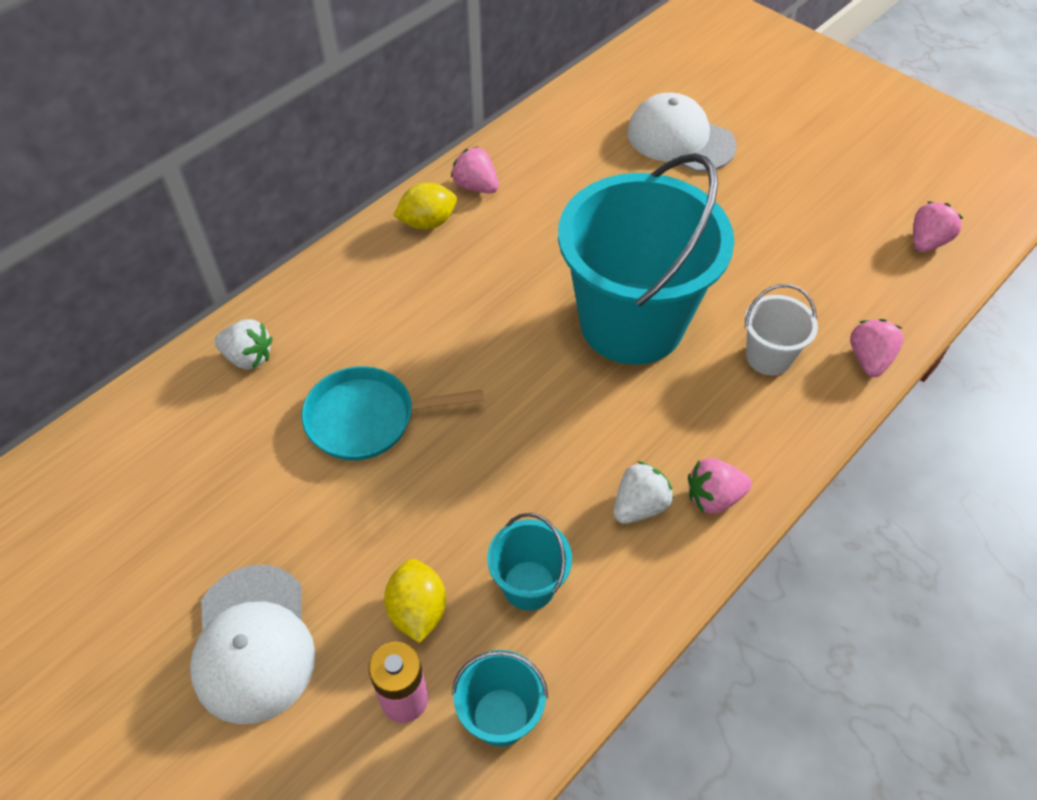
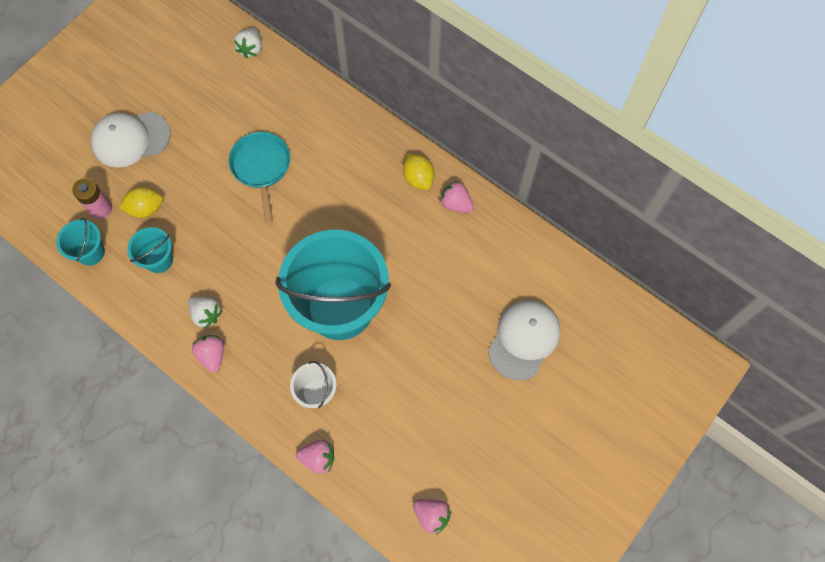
camera: 85 degrees right, 15 degrees up
(248, 357) = (302, 99): white strawberry -> white strawberry (251, 49)
(476, 186) = (456, 204): pink strawberry -> pink strawberry turned 90 degrees counterclockwise

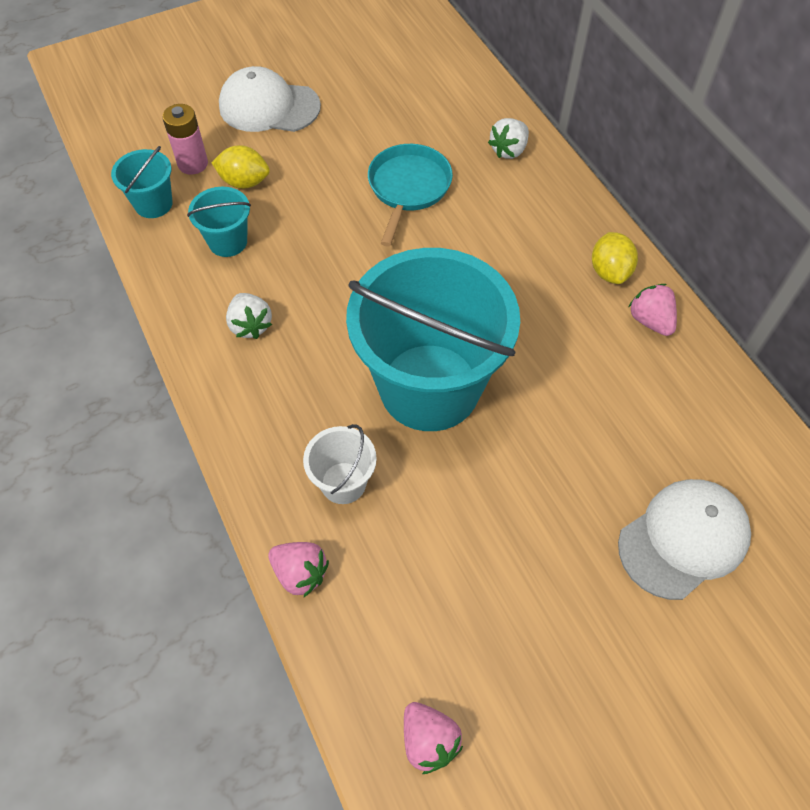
camera: 25 degrees right, 10 degrees down
(212, 355) = (230, 376): pink strawberry -> none
(251, 49) = (459, 65): white strawberry -> white strawberry (508, 150)

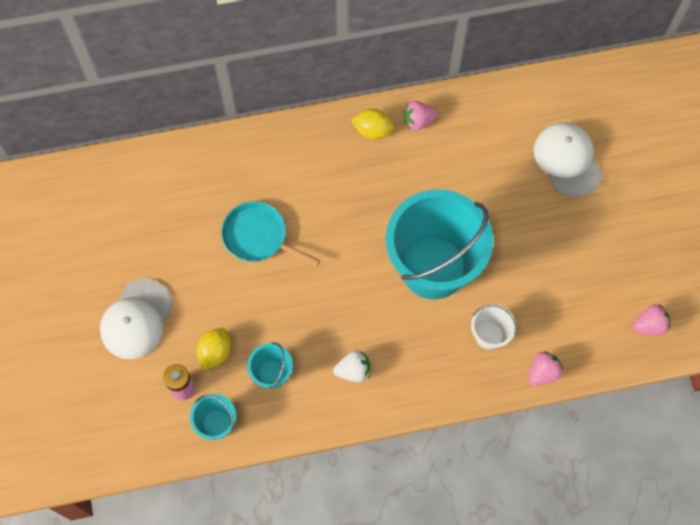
camera: 75 degrees left, 10 degrees up
(508, 150) = (243, 158): white strawberry -> none

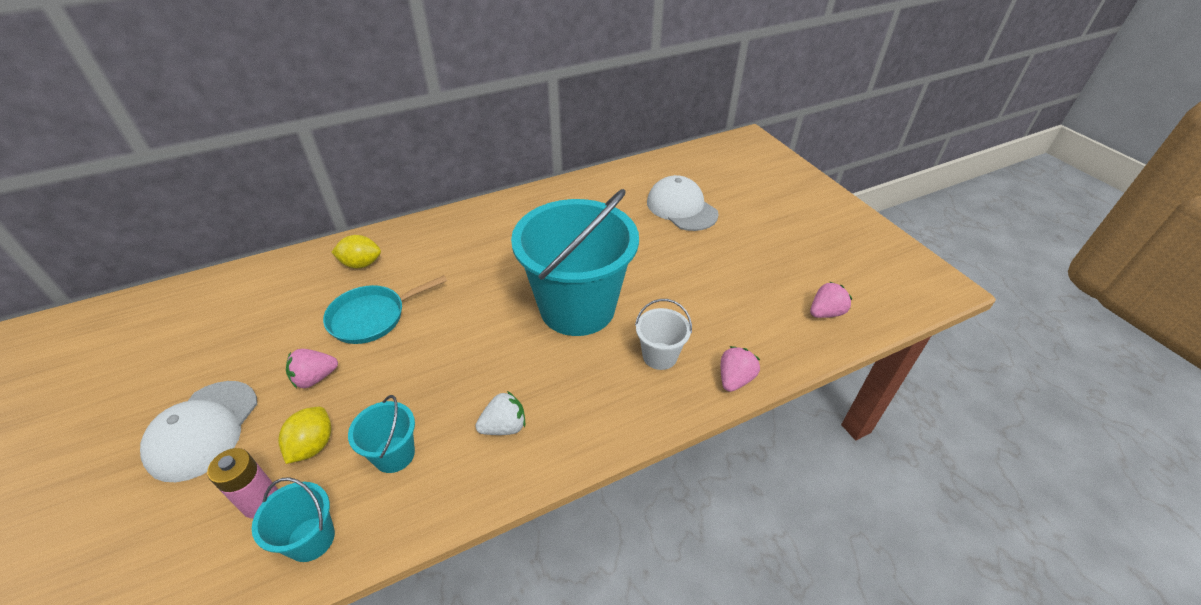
camera: 15 degrees left, 25 degrees down
(258, 237) = (372, 317): turquoise pan -> turquoise pan turned 45 degrees counterclockwise
(372, 130) = (489, 217): yellow lemon -> yellow lemon (361, 264)
(418, 121) = (532, 204): pink strawberry -> pink strawberry (315, 378)

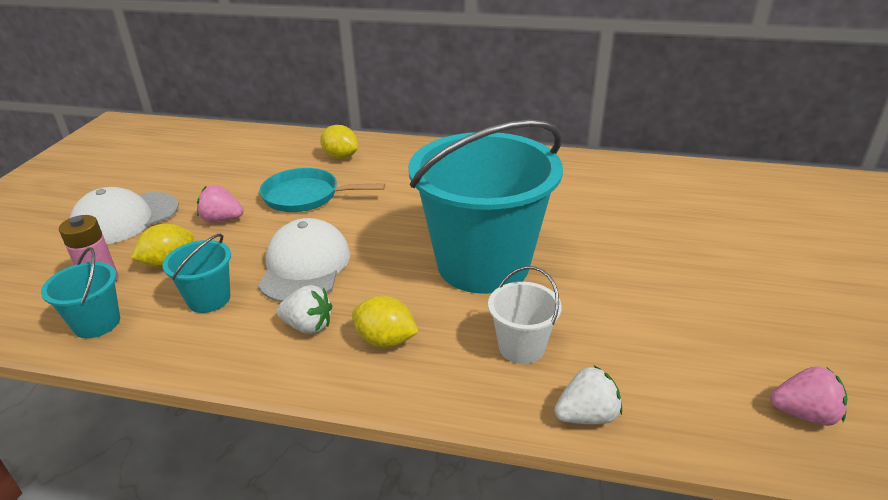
camera: 40 degrees right, 10 degrees down
(571, 403) = (385, 340): none -> yellow lemon
(681, 208) = (706, 223): white cap -> white cap (305, 266)
(735, 379) = (587, 416): pink strawberry -> white strawberry

